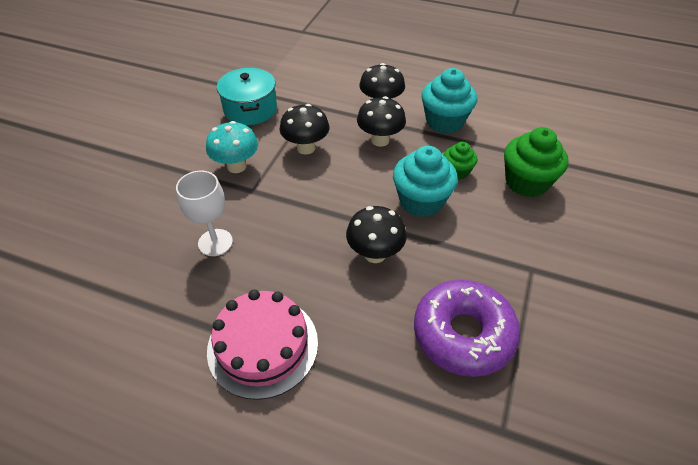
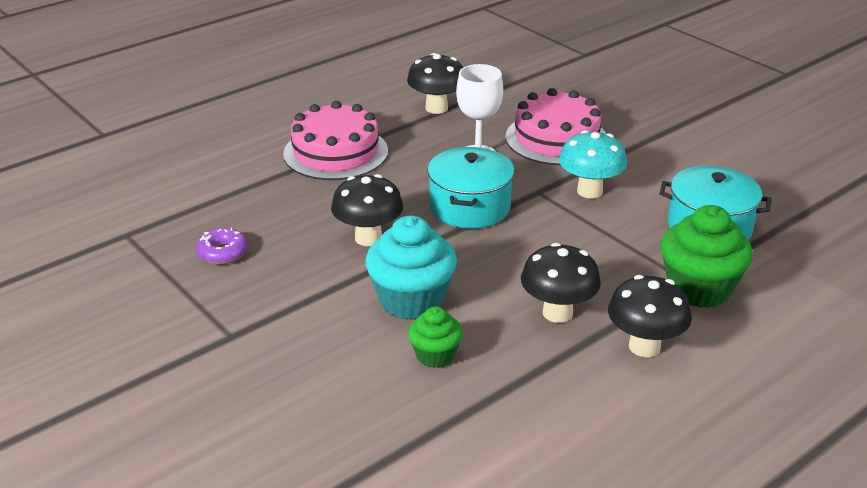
camera: 120 degrees right, 15 degrees down
(163, 207) = (556, 138): none -> pink cake
(296, 217) = (470, 207): none -> turquoise pot
(306, 148) = (588, 247): black mushroom -> black mushroom (436, 108)
(444, 121) = (555, 397): turquoise cupcake -> none
(463, 334) = (223, 253): purple donut -> purple donut, size x0.45
(526, 182) = (354, 412): green cupcake -> green cupcake (699, 289)

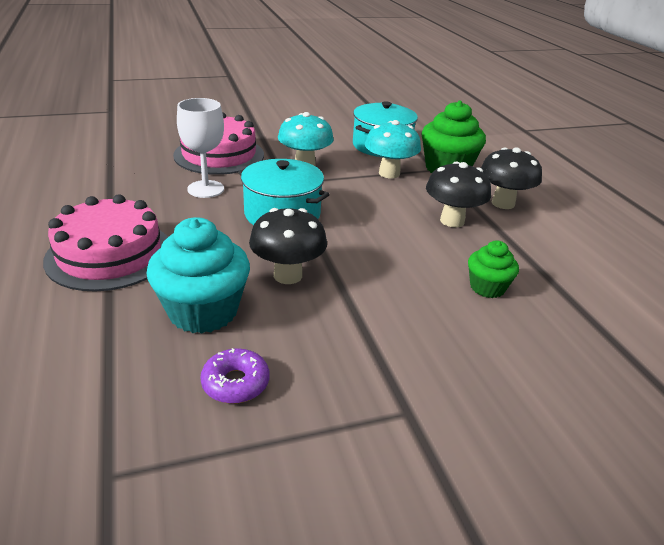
camera: 70 degrees left, 0 degrees up
(411, 300) = (403, 278): turquoise cupcake -> turquoise cupcake (203, 311)
(436, 108) = (102, 184): black mushroom -> none
(633, 249) = (389, 173): none -> turquoise mushroom

